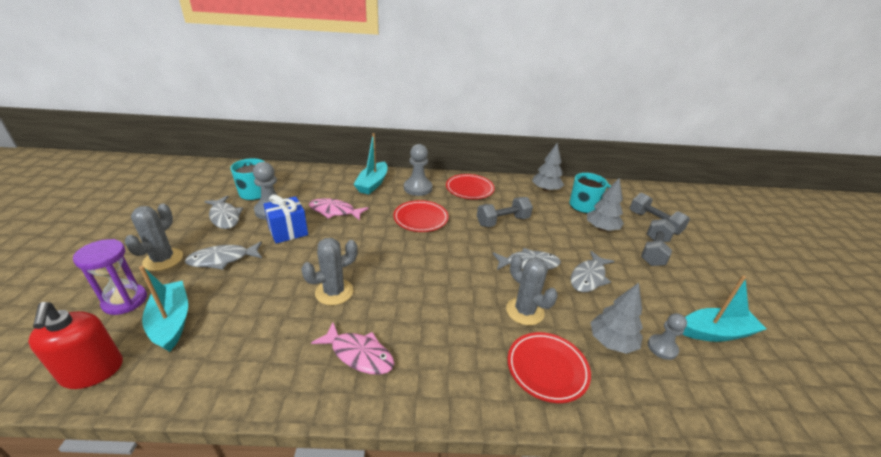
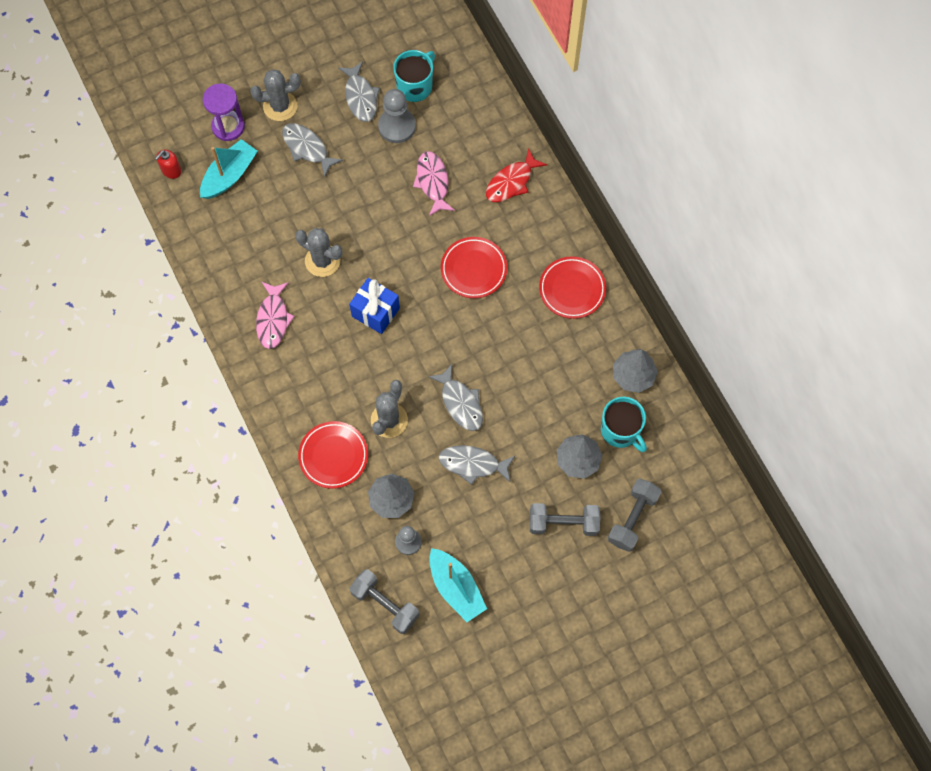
camera: 65 degrees right, 35 degrees up
(93, 371) = (171, 170): red soap dispenser -> red soap dispenser, size x0.57
(225, 217) = (360, 97): grey fish -> grey fish turned 45 degrees counterclockwise
(288, 231) = (375, 167): blue gift -> blue gift (375, 312)
(372, 184) = (511, 182): turquoise boat -> red fish
(418, 188) = (535, 233): grey pawn -> none
(503, 221) = (523, 352): grey dumbbell -> grey dumbbell (385, 604)

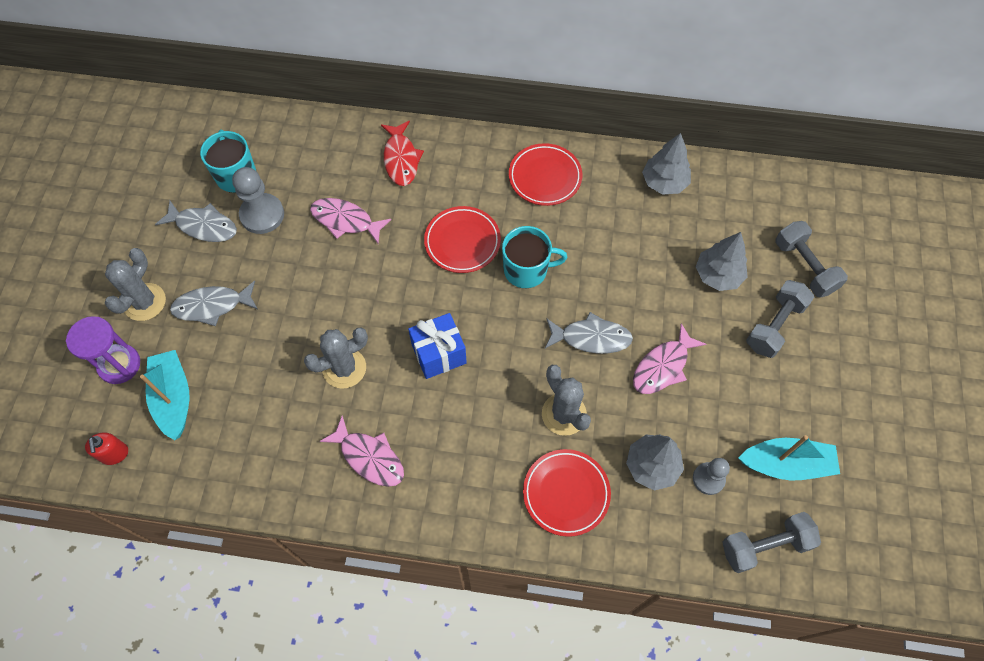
camera: 55 degrees left, 5 degrees down
(473, 464) = (663, 366): grey fish -> pink fish
(620, 430) = (711, 224): turquoise mug -> turquoise mug (526, 270)

